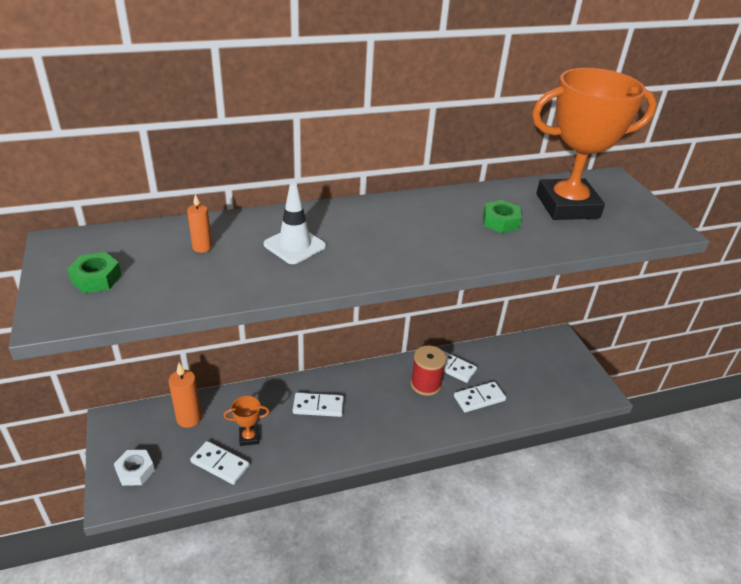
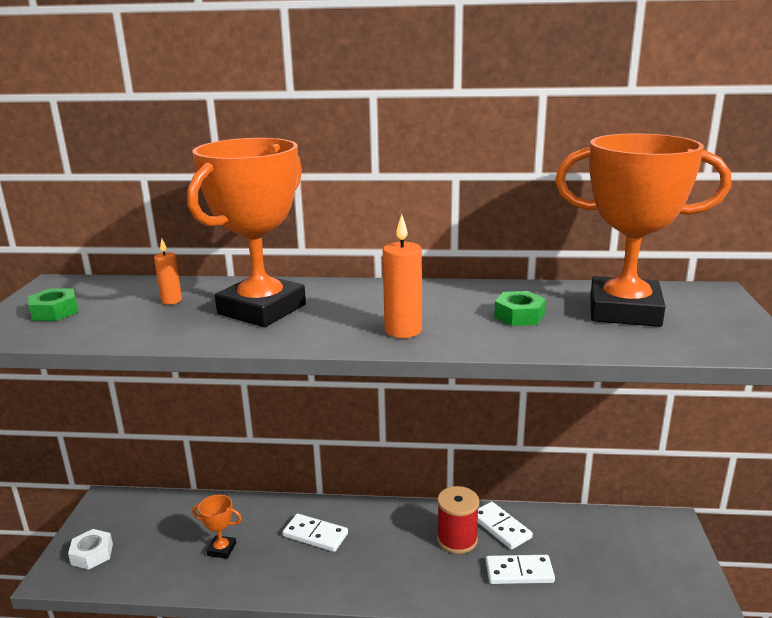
camera: 25 degrees right, 15 degrees down
(189, 418) = (175, 515): orange candle -> orange candle (403, 330)
(220, 464) = (175, 569): white domino -> none
(294, 245) = (261, 309): white traffic cone -> orange trophy

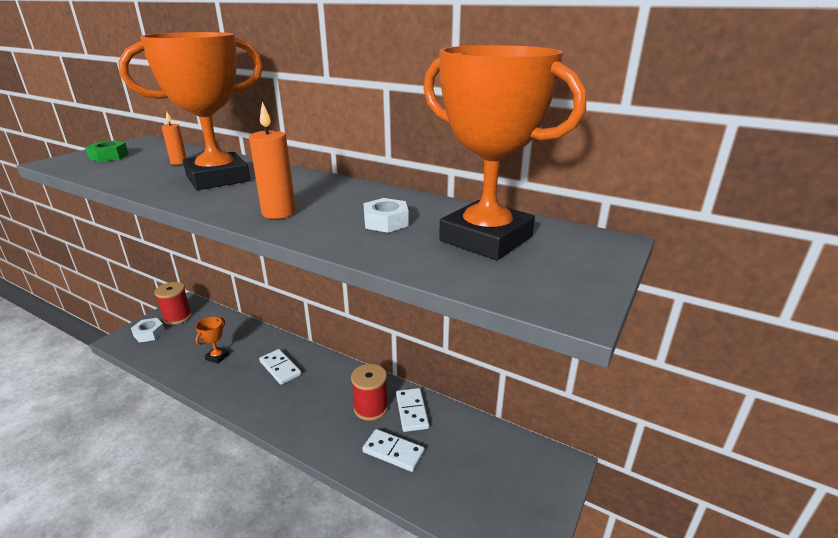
camera: 25 degrees right, 5 degrees up
(111, 521) = (177, 317): none -> red spool
(221, 549) = (217, 357): orange trophy -> orange trophy turned 75 degrees clockwise
(519, 316) = (386, 222): green nut -> white nut

